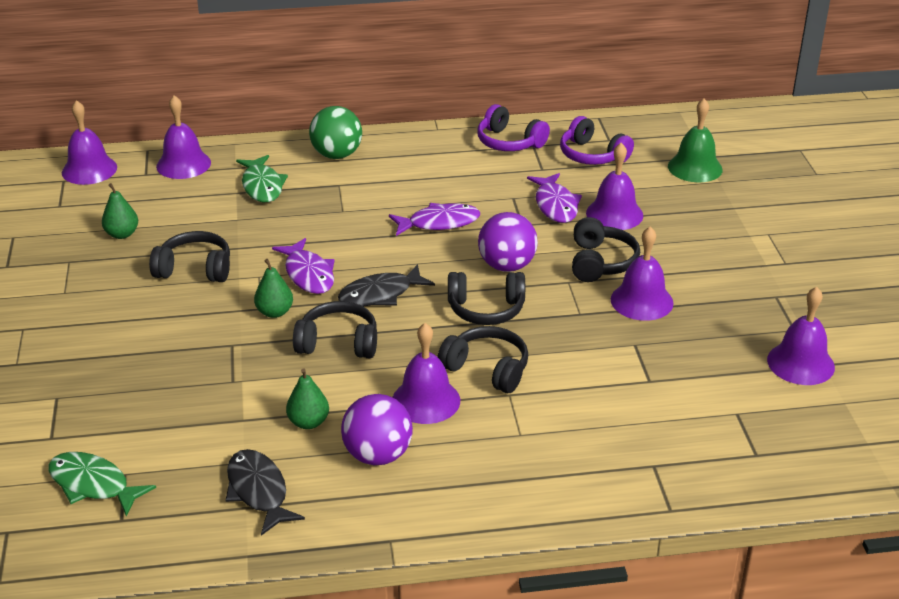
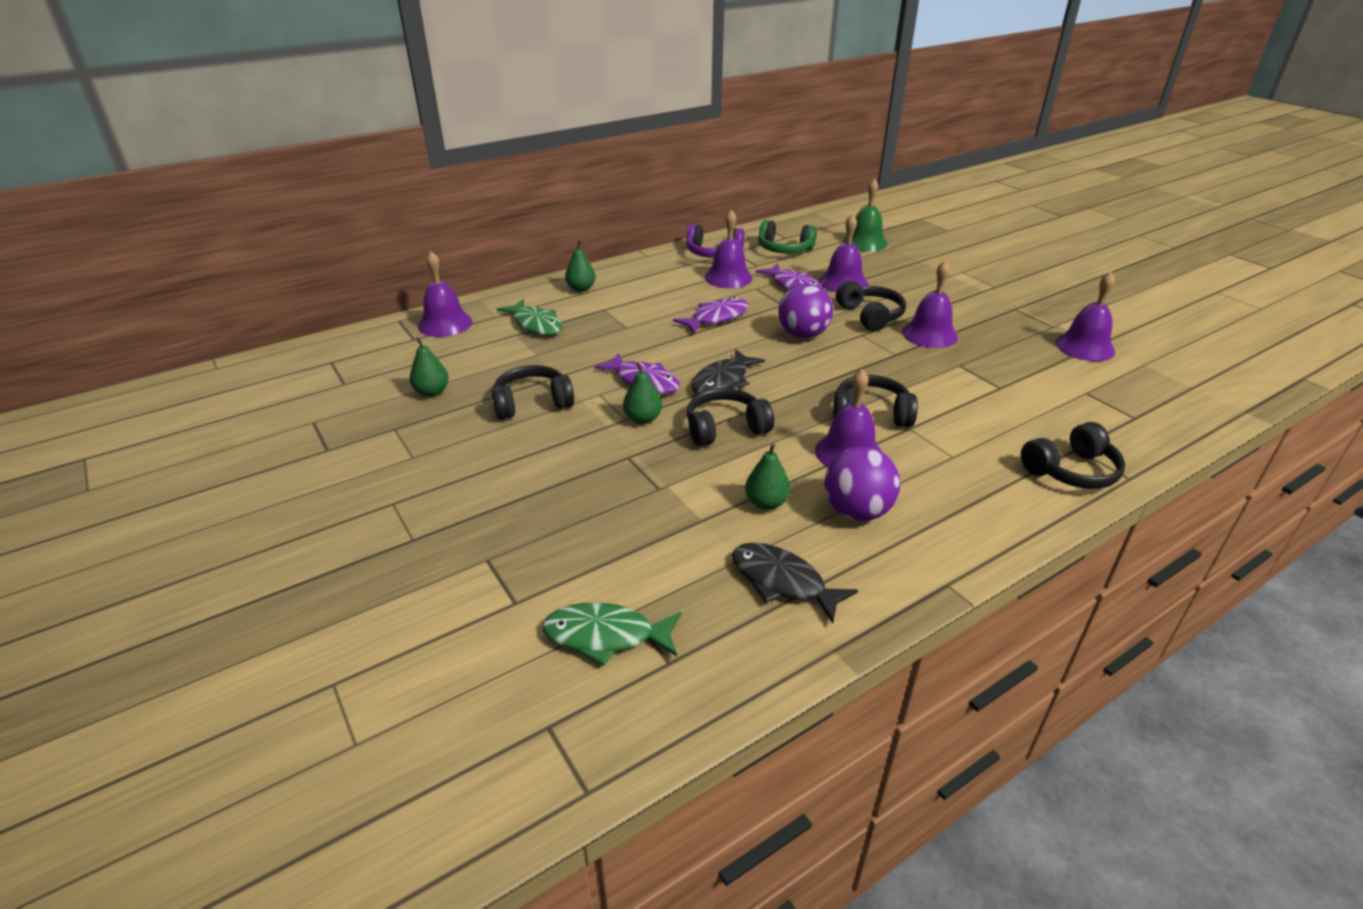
camera: 25 degrees left, 0 degrees up
(89, 170) = (352, 347): purple bell -> purple bell (728, 277)
(337, 155) = (581, 289): green ball -> green pear
(486, 309) = (821, 369): black headphones -> black headphones (1071, 471)
(592, 155) = (784, 249): purple headphones -> green headphones

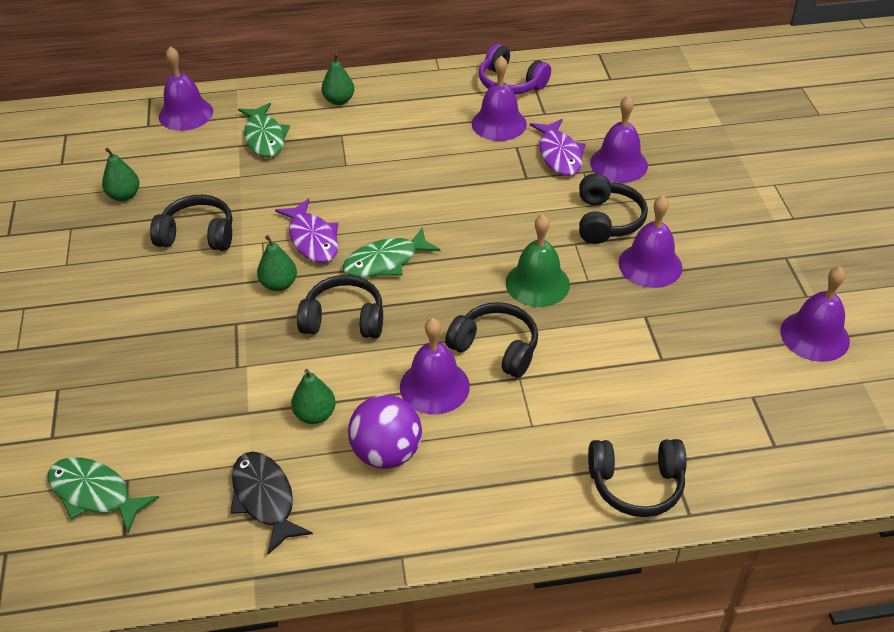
camera: 25 degrees right, 10 degrees up
(716, 318) = (443, 177): purple fish -> none
(723, 381) = (385, 261): black fish -> green fish
(784, 249) = (594, 96): green headphones -> none
(803, 335) = (512, 226): purple ball -> none
(865, 242) = (697, 109): green bell -> green bell (537, 283)

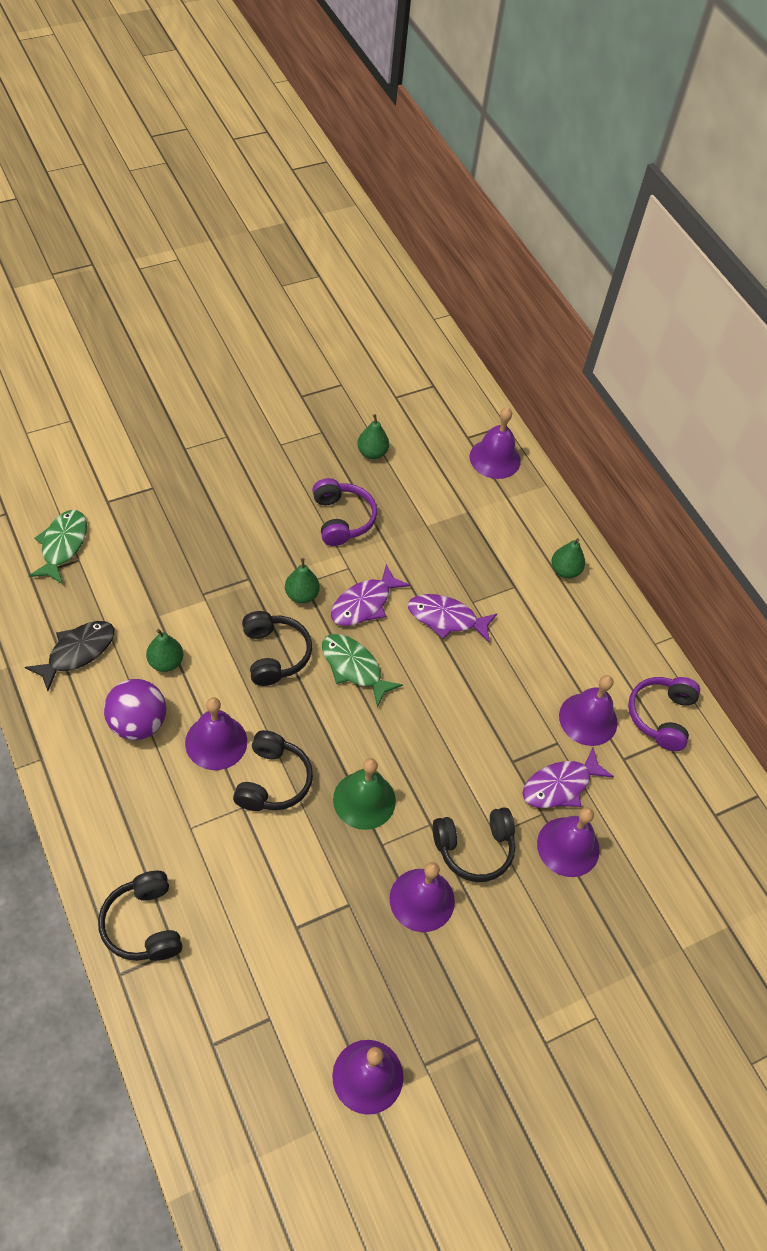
camera: 65 degrees right, 10 degrees up
(197, 235) = (341, 519): black headphones -> purple headphones
(264, 137) = (486, 527): green fish -> none
(356, 186) = (446, 618): none -> purple fish

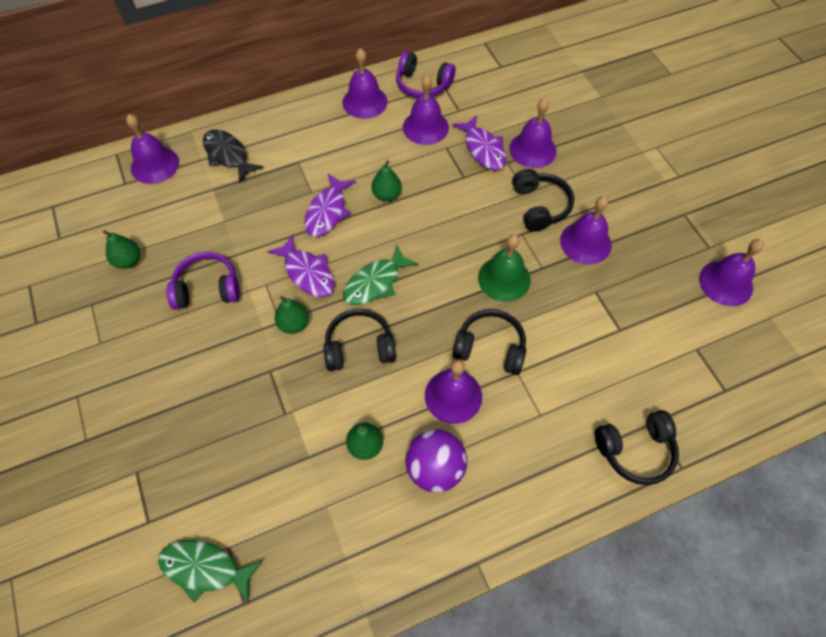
camera: 80 degrees left, 5 degrees up
(77, 652) = (350, 537): black fish -> black fish (228, 155)
(565, 570) = (284, 127): green pear -> green pear (387, 195)
(619, 651) = (364, 102): none -> purple bell

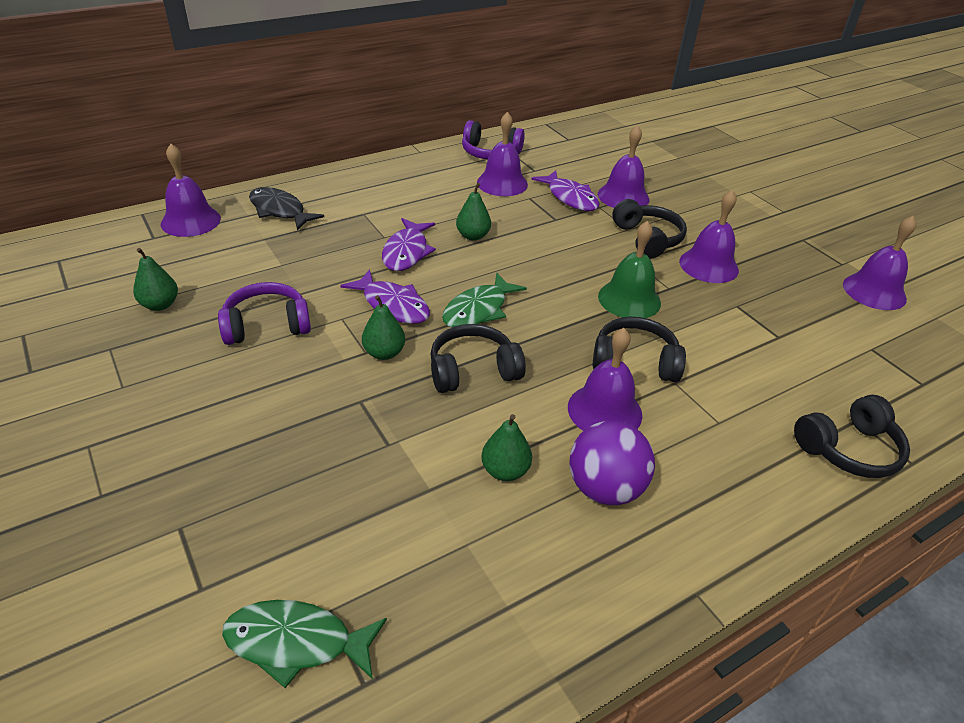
camera: 10 degrees left, 20 degrees down
(364, 102) = (430, 166): purple bell -> none

